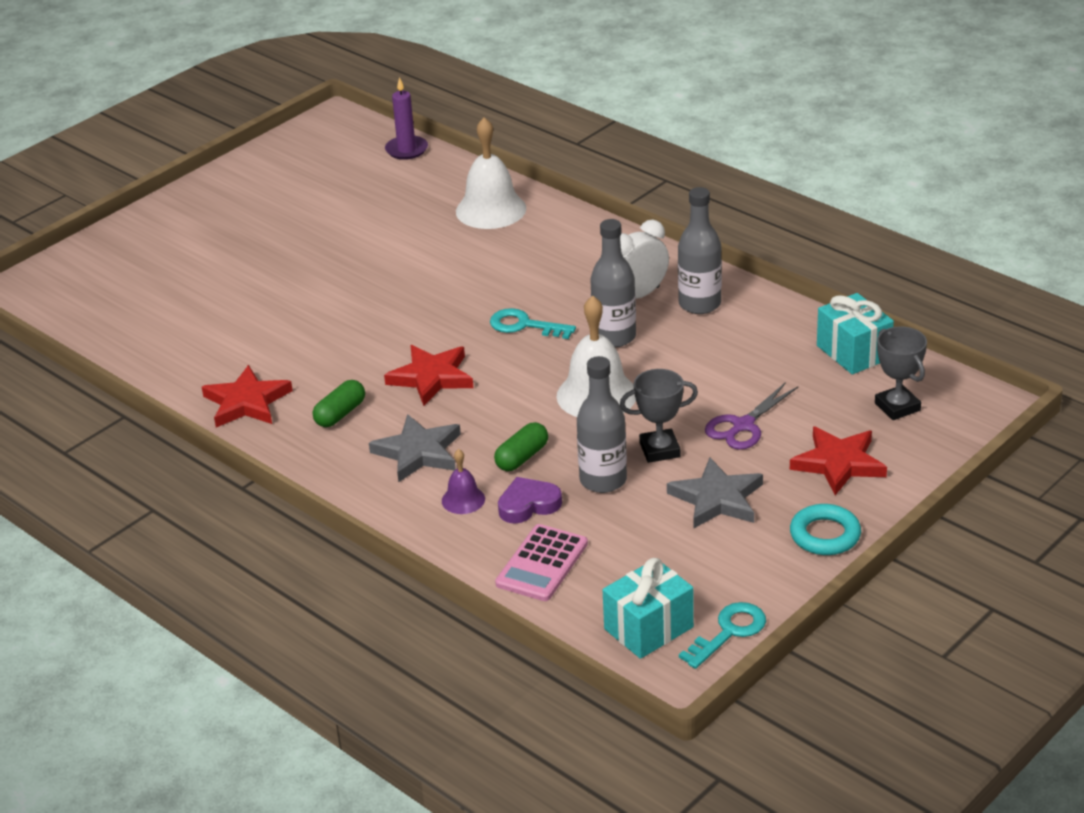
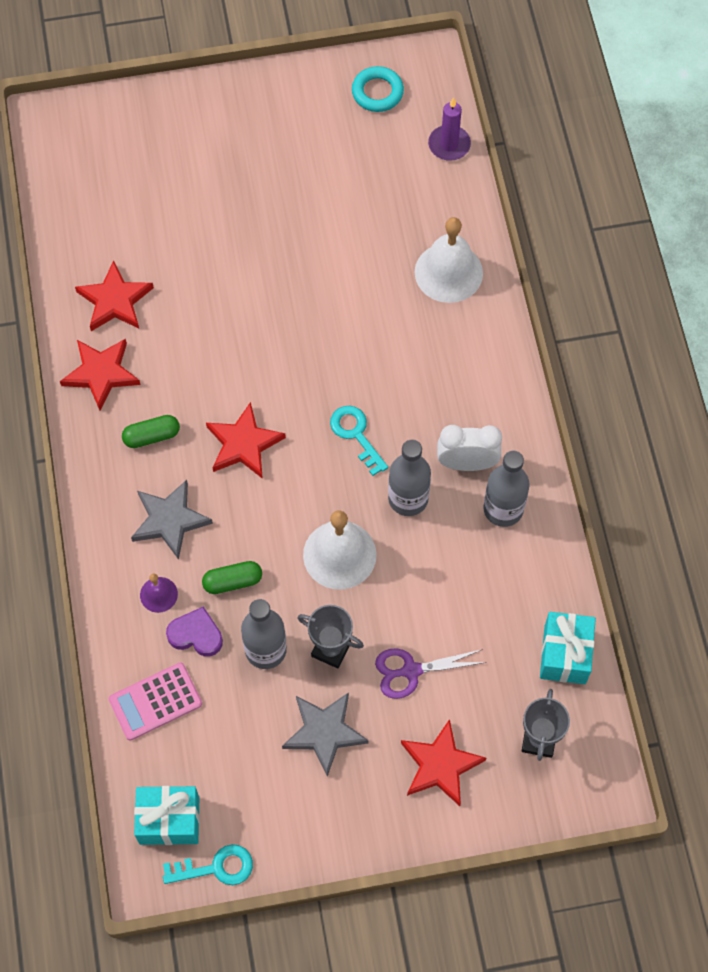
camera: 35 degrees right, 30 degrees up
(209, 356) = (115, 300): none -> red star
(825, 535) = (363, 829): turquoise ring -> turquoise ring (377, 92)

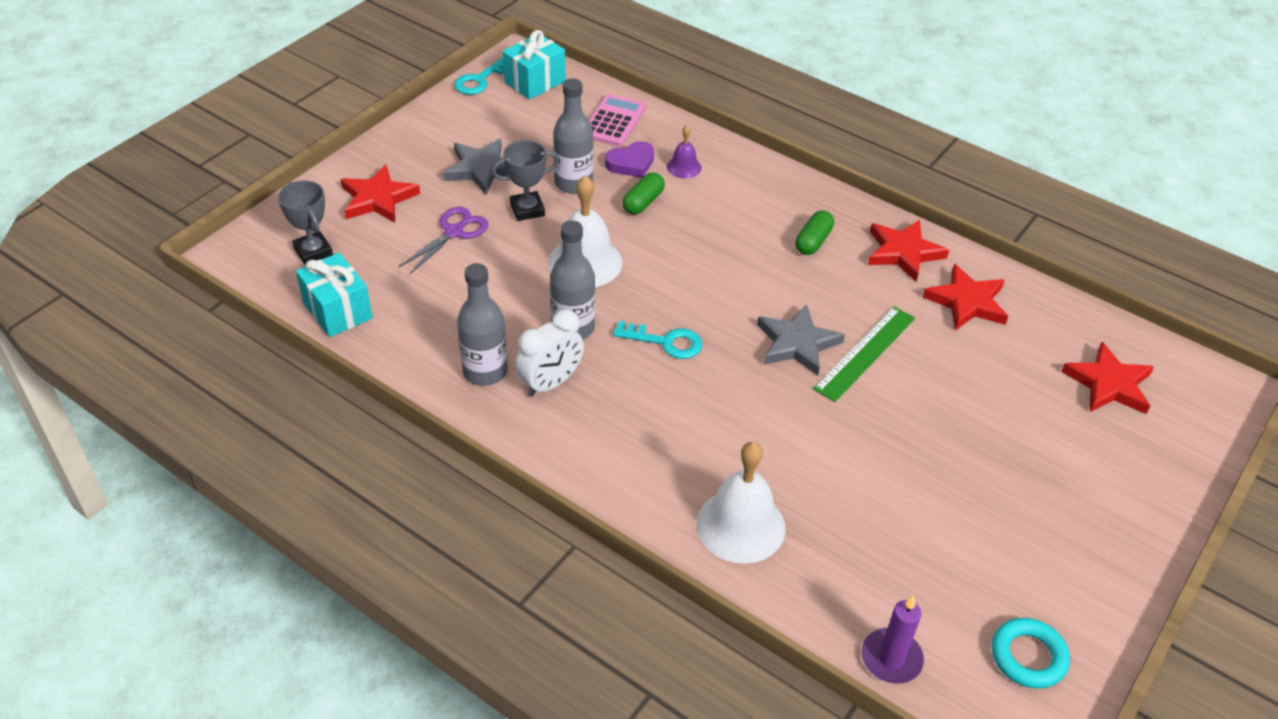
camera: 135 degrees right, 20 degrees down
(170, 520) = (731, 206): grey star -> grey star (797, 344)
(234, 320) = (865, 353): none -> green ruler
(243, 444) = (742, 280): red star -> red star (1109, 384)

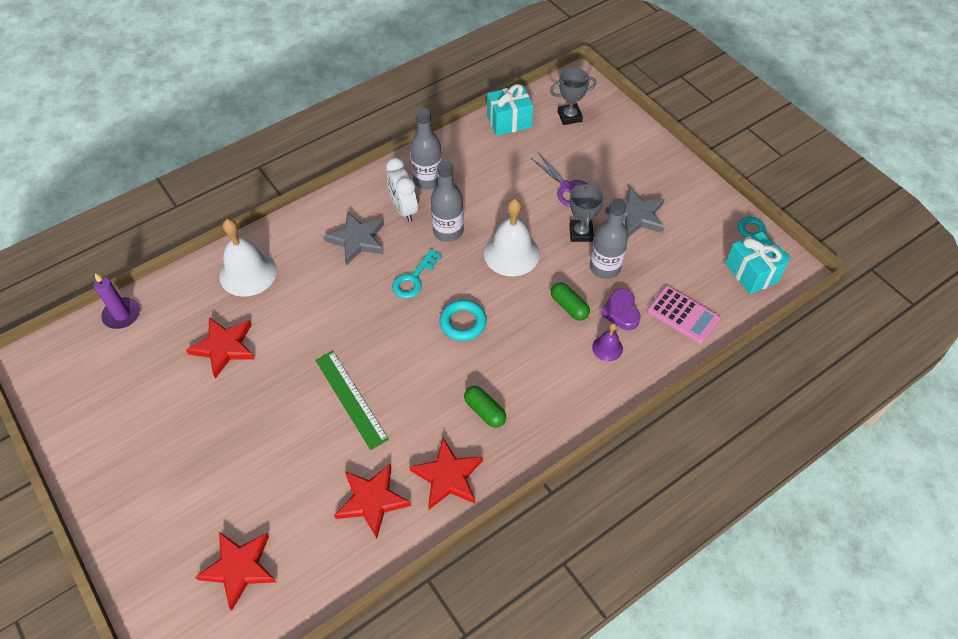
camera: 110 degrees right, 10 degrees up
(378, 199) = (616, 154): red star -> red star (224, 347)
(797, 344) = (379, 357): grey star -> grey star (357, 240)
(1028, 656) = (77, 386): turquoise ring -> turquoise ring (463, 322)

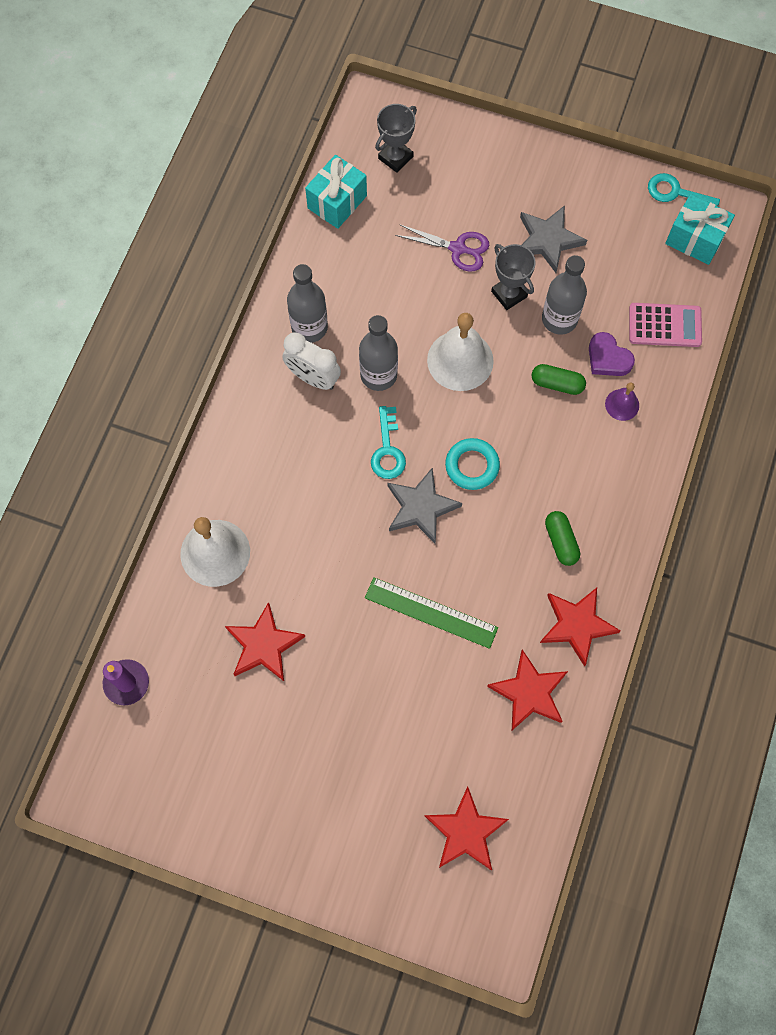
camera: 35 degrees left, 15 degrees up
(357, 240) = (295, 443): grey star -> grey star (420, 507)
(485, 411) = (561, 541): green capsule -> green capsule turned 60 degrees clockwise

